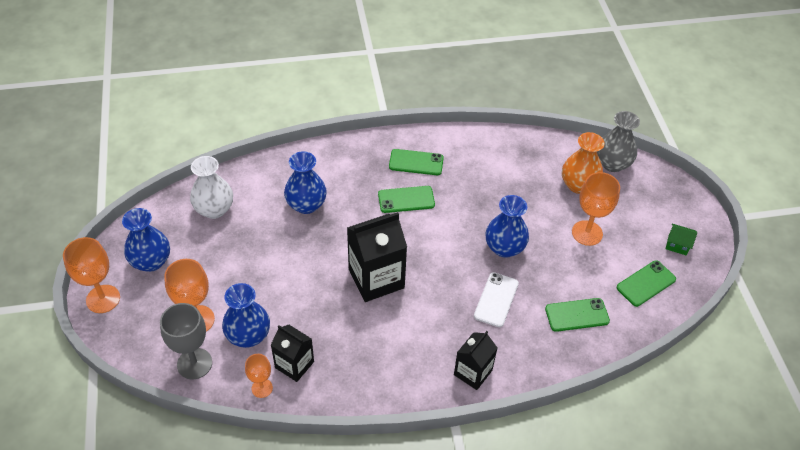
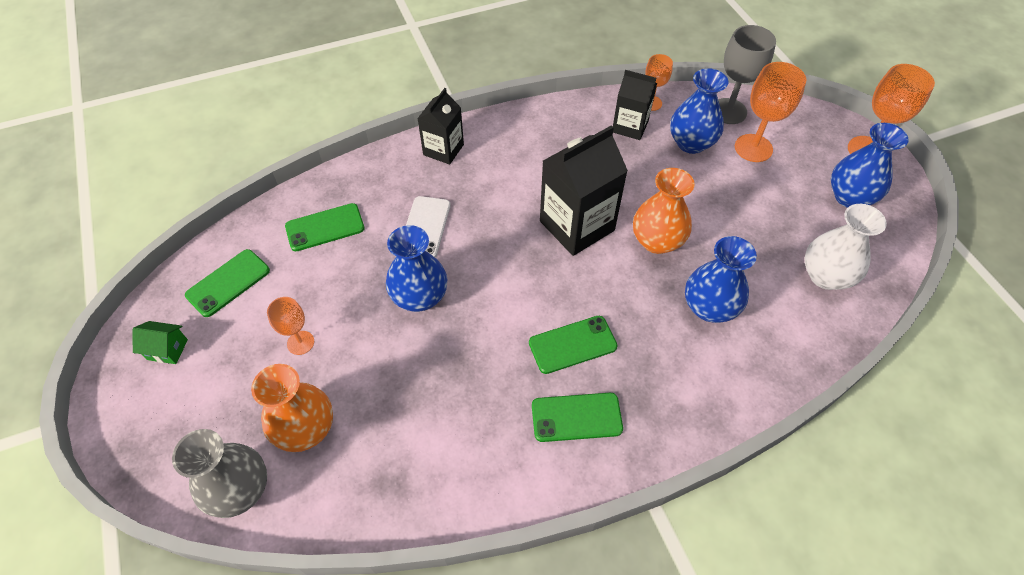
camera: 170 degrees right, 5 degrees up
(320, 255) = (657, 241): none -> orange vase
(587, 233) = (300, 342): orange goblet -> orange goblet, size x0.59

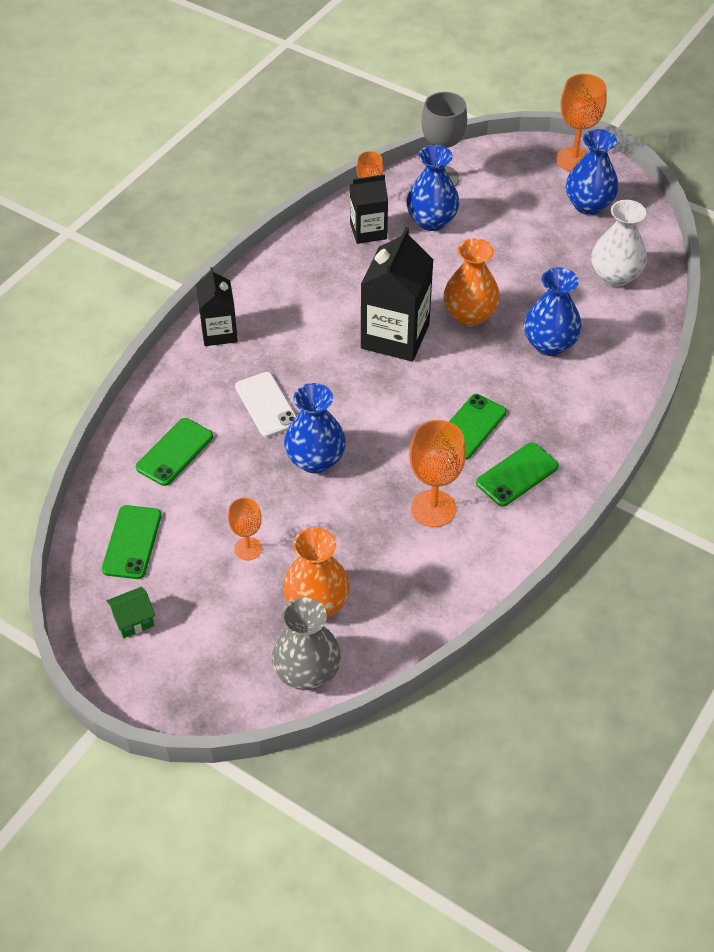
camera: 35 degrees left, 5 degrees down
(753, 148) = (485, 201): orange goblet -> orange goblet (433, 508)

